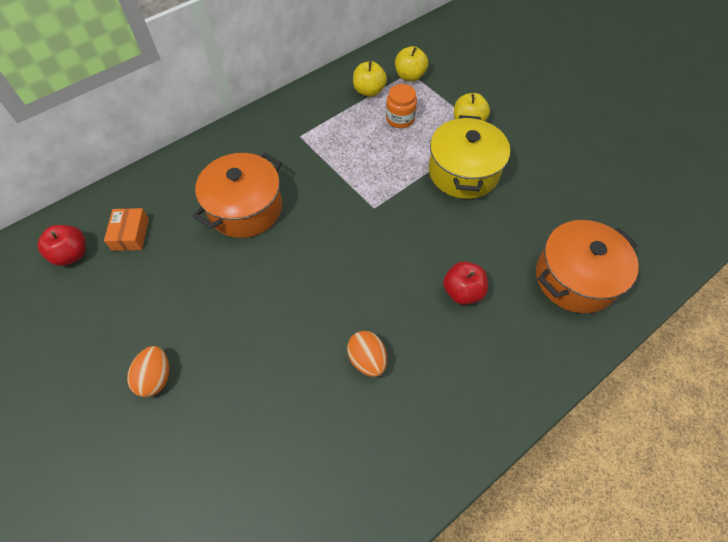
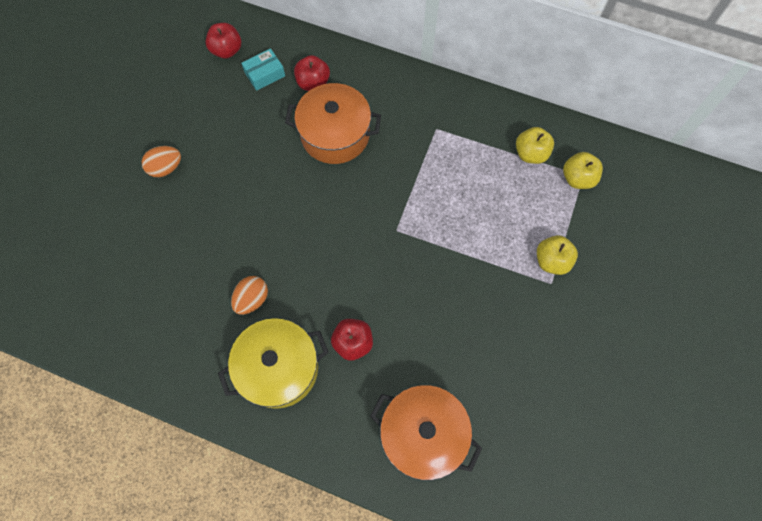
camera: 60 degrees right, 10 degrees up
(130, 234) = (264, 74): orange box -> turquoise box
(177, 200) = (313, 83): none -> red apple
(400, 119) = (514, 198): orange jar -> none
(463, 172) = (485, 285): yellow pot -> yellow pot (279, 368)

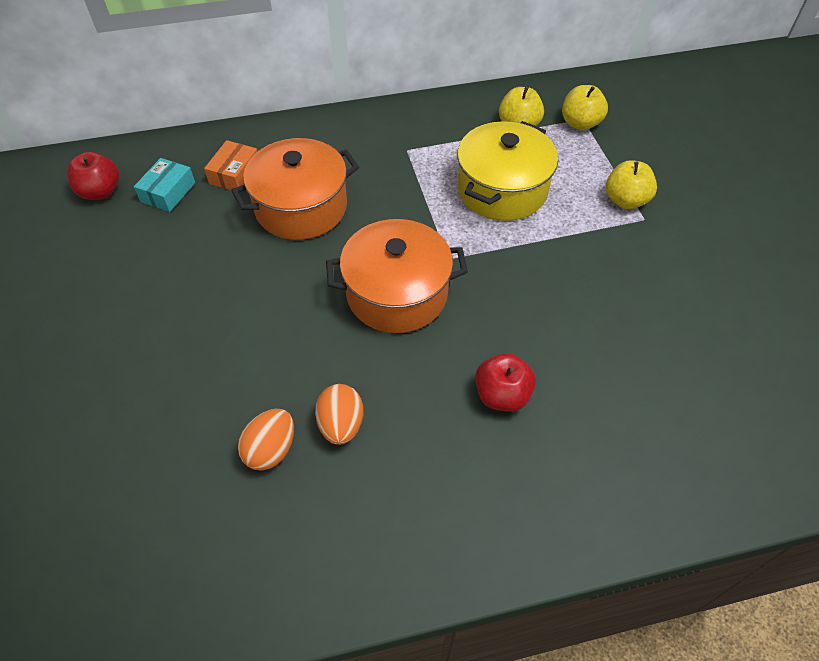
camera: 35 degrees left, 15 degrees down
(166, 168) = (108, 347): orange egg -> orange egg (271, 450)
(279, 368) = (440, 480): yellow pot -> yellow pot (502, 189)
(313, 83) = (235, 174): red apple -> orange box
(423, 434) = (664, 438): orange pot -> orange pot (397, 293)

